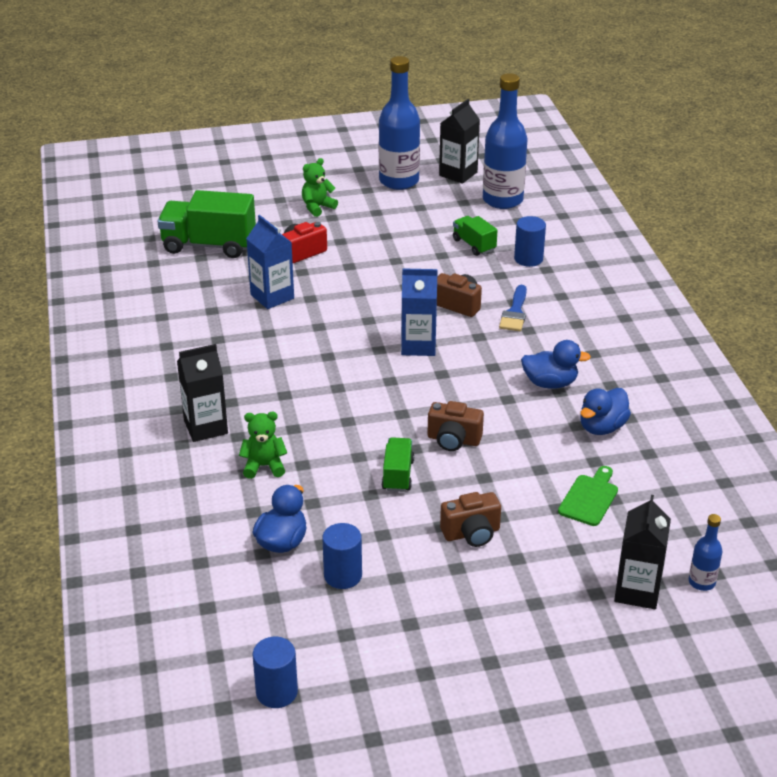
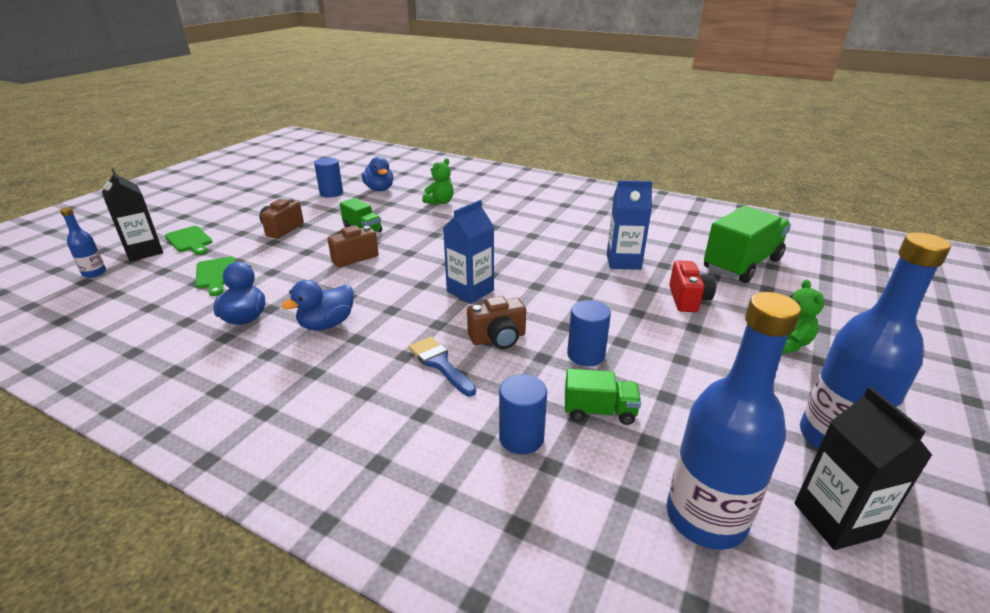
camera: 130 degrees right, 5 degrees down
(206, 427) = (499, 199): black carton -> none
(276, 692) = (308, 165): blue cylinder -> blue cylinder (586, 355)
(579, 581) = (190, 240): none -> green cutting board

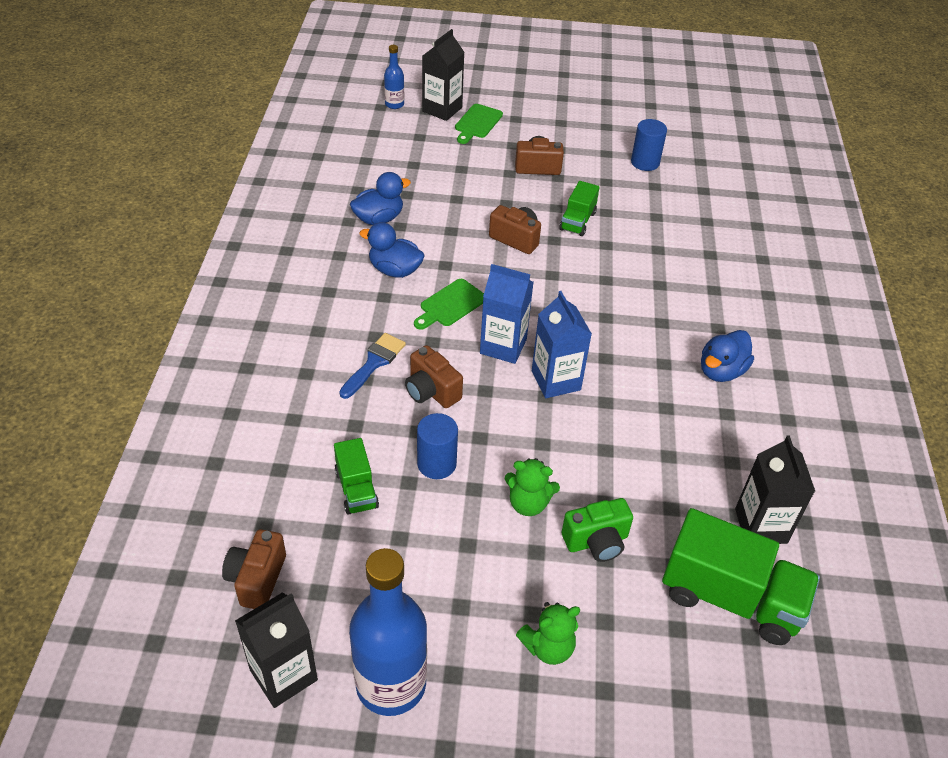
camera: 65 degrees right, 15 degrees up
(216, 275) = (431, 169): green cutting board -> green cutting board (450, 305)
(379, 189) = (686, 194): blue duck -> blue duck (721, 371)
(440, 202) = (692, 255): green teddy bear -> green teddy bear (528, 503)
(521, 438) = (303, 443): blue cylinder -> none
(623, 261) = (653, 465): blue carton -> blue carton (556, 380)
(685, 241) = (761, 526): none -> black carton
(688, 299) = (596, 541): red camera -> green camera
(705, 518) = (257, 579): blue bottle -> brown camera

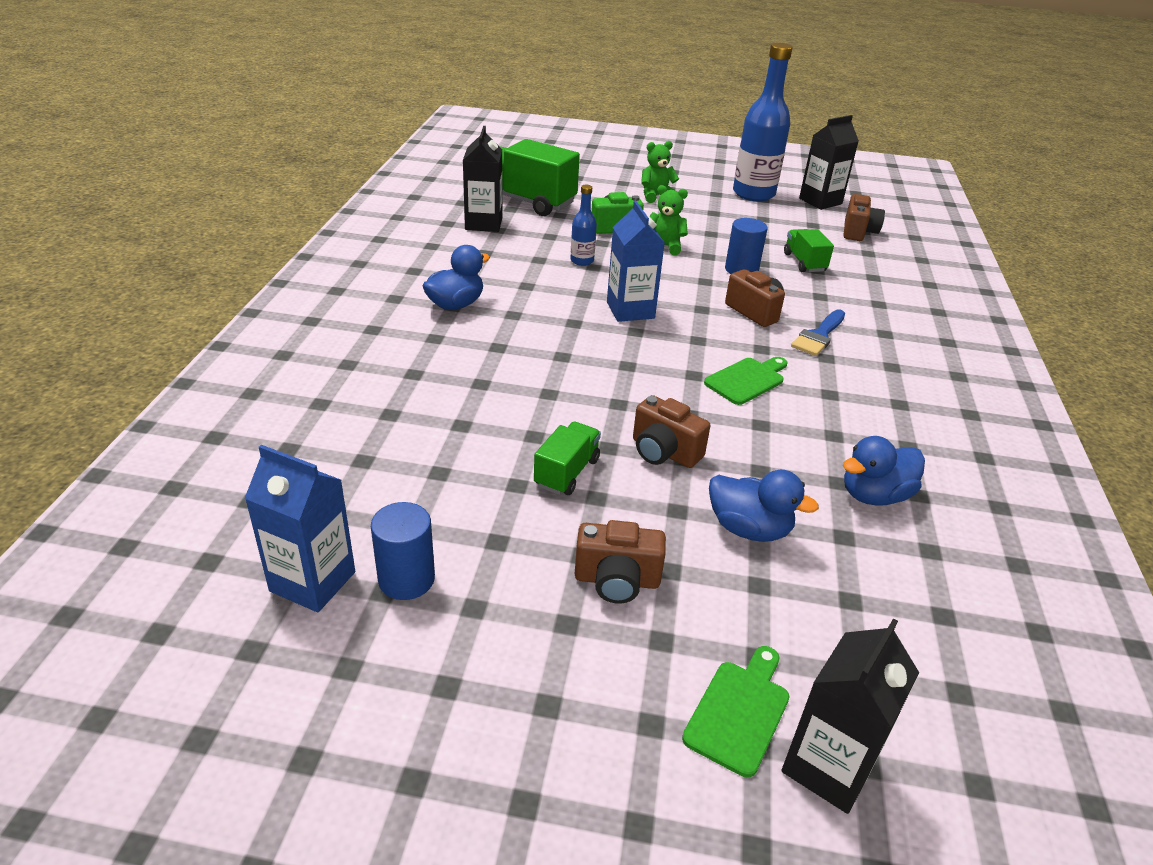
camera: 175 degrees left, 10 degrees down
(394, 104) = (949, 792): blue bottle -> blue bottle (582, 261)
(395, 270) = (826, 422): blue duck -> blue duck (749, 529)
(503, 346) = (683, 339): blue carton -> blue carton (312, 581)

